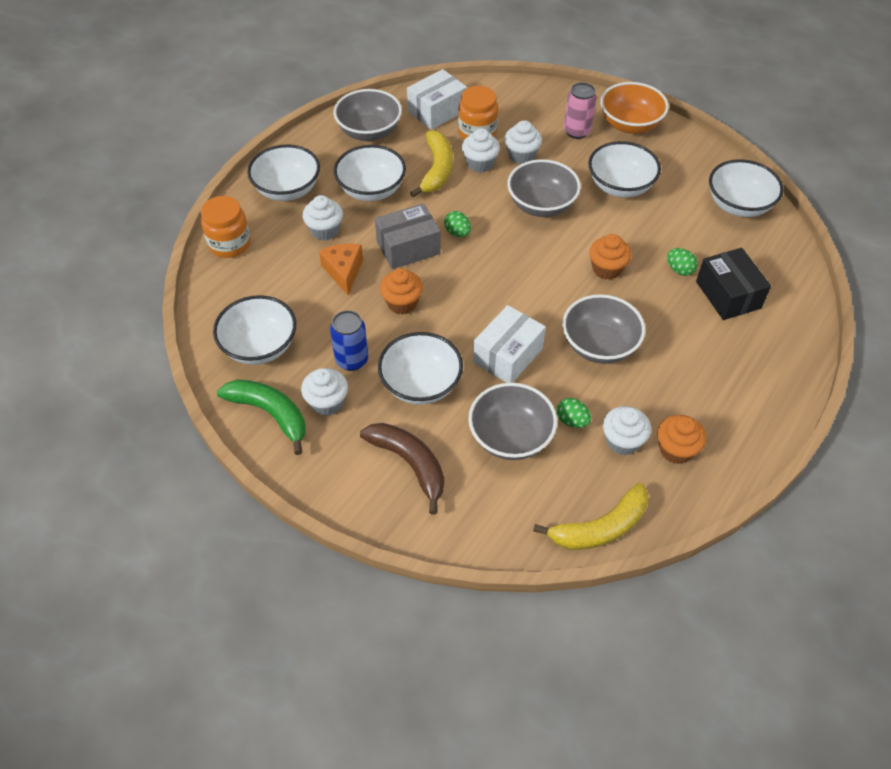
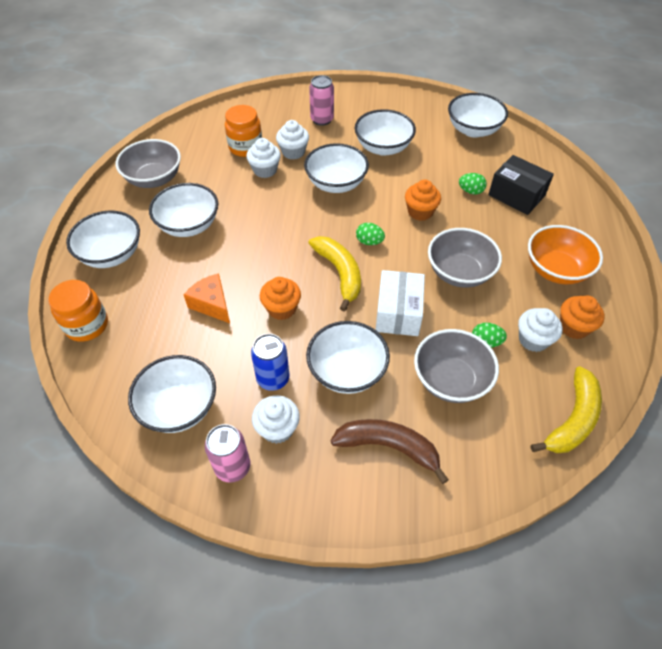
camera: 30 degrees left, 0 degrees up
(270, 414) = (232, 467): green banana -> pink can
(325, 230) = (170, 275): white cupcake -> none
(408, 247) = (254, 260): grey box -> none
(436, 170) = (233, 188): yellow banana -> yellow banana (340, 274)
(437, 111) = (201, 142): white box -> none
(457, 233) = (286, 231): green egg -> green egg (369, 242)
(541, 205) = (336, 183): grey bowl -> white bowl
(630, 124) = (356, 101): orange bowl -> orange bowl (556, 270)

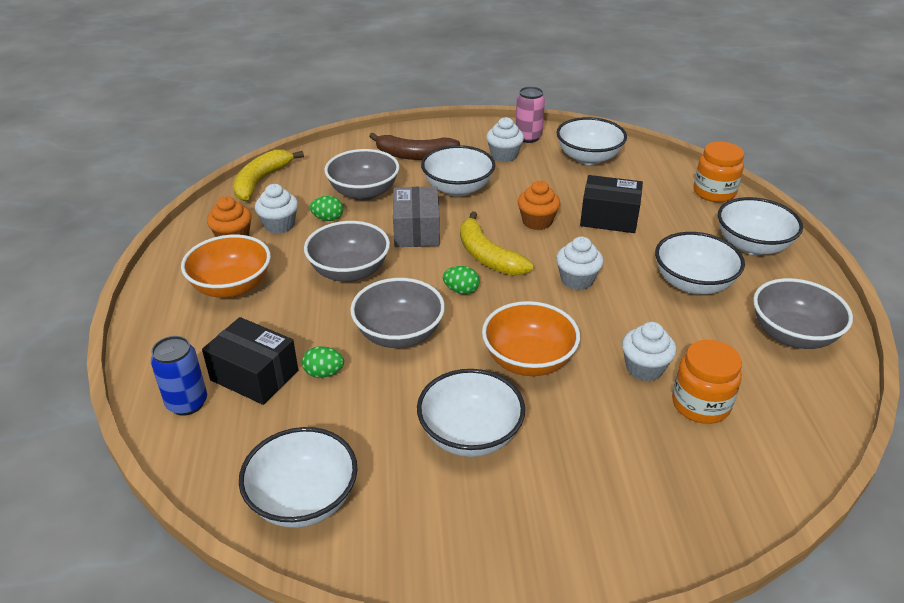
camera: 170 degrees right, 15 degrees down
(212, 304) = (609, 218): orange cheese -> black box
(273, 379) = (521, 178): blue can -> blue can (187, 403)
(293, 152) = (618, 405): white cupcake -> white cupcake (577, 280)
(322, 120) = (600, 484): pink can -> none
(336, 183) = (528, 360): white bowl -> orange bowl
(398, 313) = (416, 231): white box -> grey box
(420, 212) = (399, 334): orange cupcake -> grey bowl

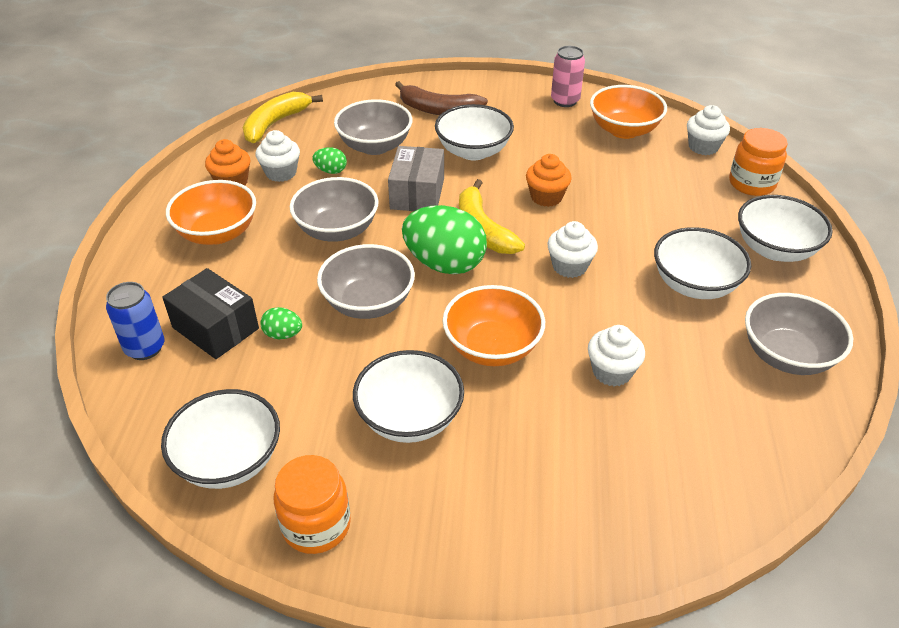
camera: 10 degrees right, 5 degrees up
(461, 290) = (444, 264): green egg -> green egg, size x2.22
(504, 155) = (533, 119): white cupcake -> white cupcake (703, 147)
(588, 158) = (624, 130): white bowl -> orange bowl
(609, 218) = (625, 201): black box -> none
(700, 404) = (660, 419): orange jar -> orange jar (316, 525)

